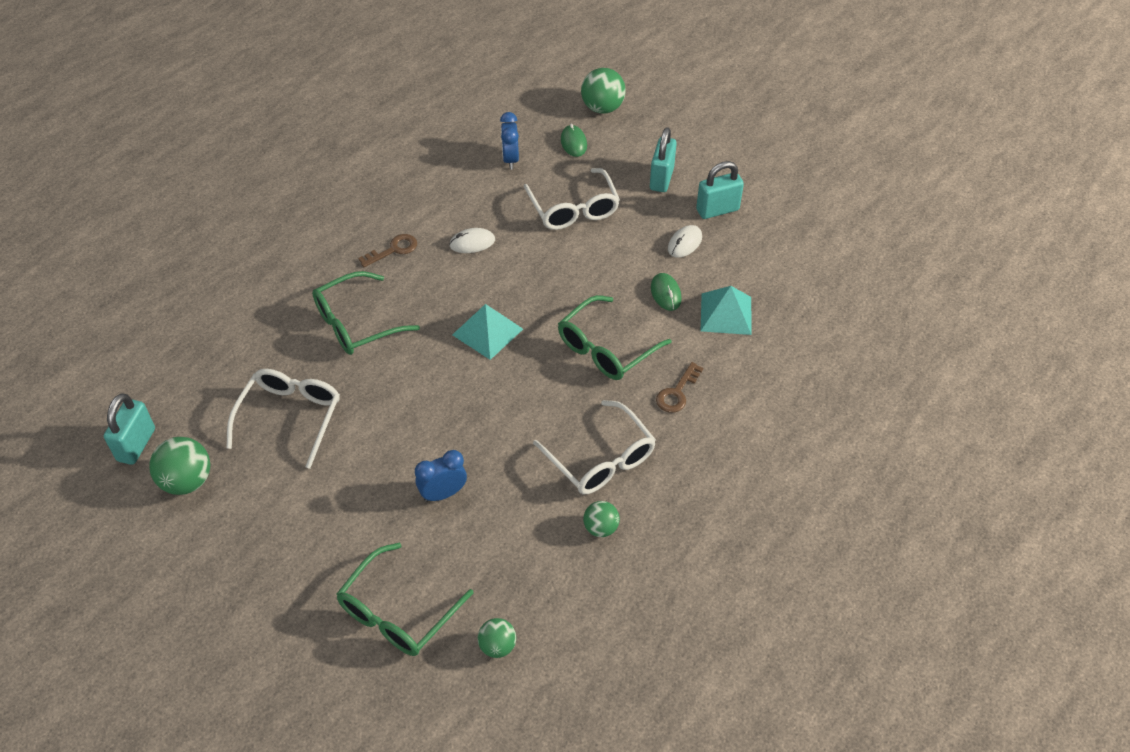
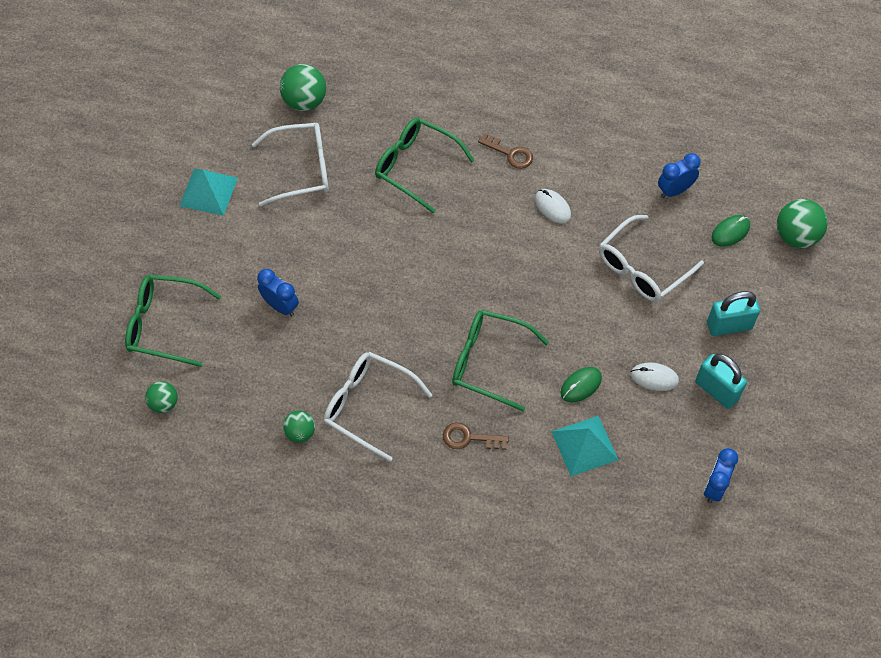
camera: 65 degrees right, 10 degrees up
(136, 445) = (230, 88): turquoise padlock -> none
(187, 481) = (214, 136): green ball -> green ball (305, 101)
(487, 332) = (458, 264): turquoise pyramid -> turquoise pyramid (208, 191)
(601, 459) = (368, 406): white glasses -> white glasses turned 90 degrees clockwise
(805, 246) = (714, 487): none -> blue clock

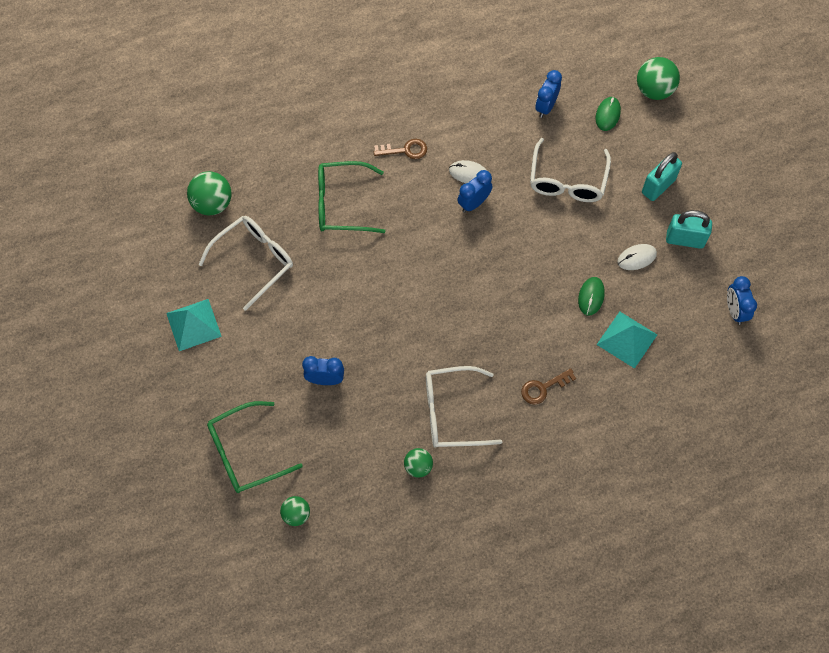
camera: 35 degrees left, 5 degrees up
(489, 362) = (513, 322): green glasses -> none
(536, 236) = (473, 203): none -> blue clock

